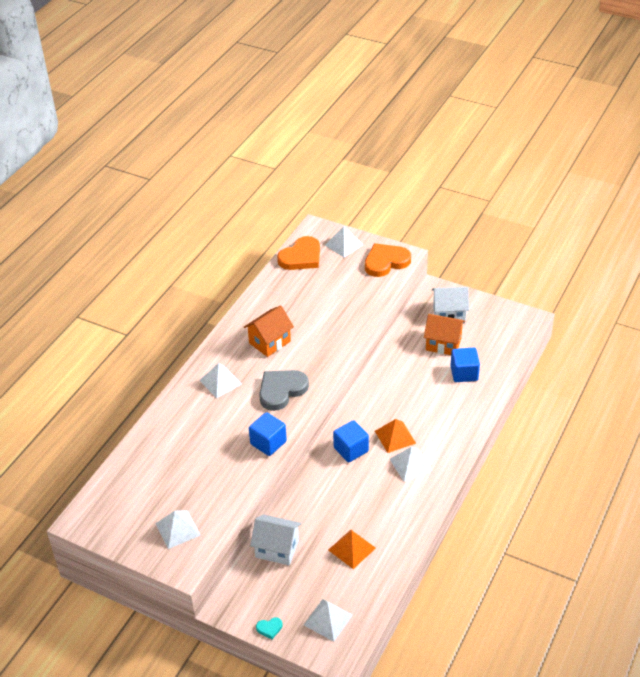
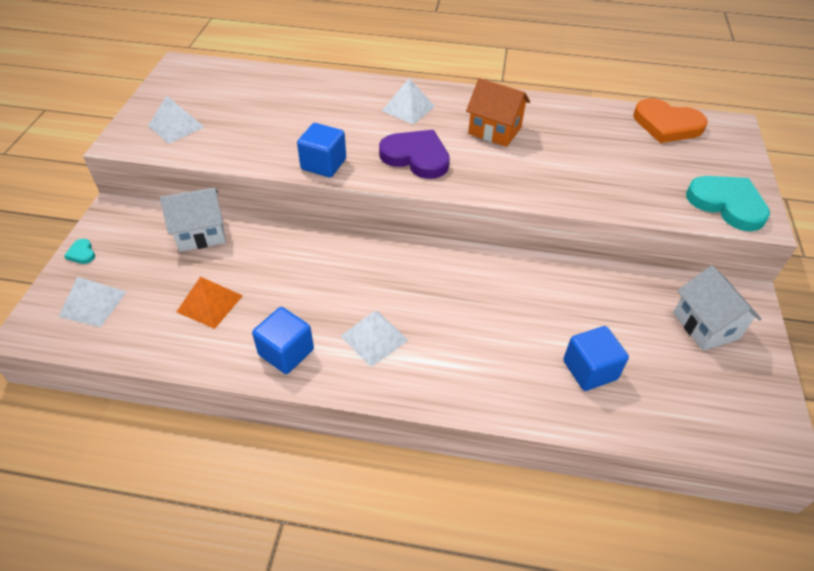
camera: 70 degrees right, 5 degrees up
(277, 549) = (201, 234): white house -> white house turned 75 degrees clockwise
(281, 390) = (416, 157): grey heart -> purple heart
(344, 244) = (725, 156): white pyramid -> none
(351, 450) = (380, 267): blue cube -> blue cube (286, 352)
(386, 262) = (727, 204): orange heart -> turquoise heart
(395, 437) = (420, 309): orange pyramid -> none
(443, 344) = (636, 331): orange house -> none

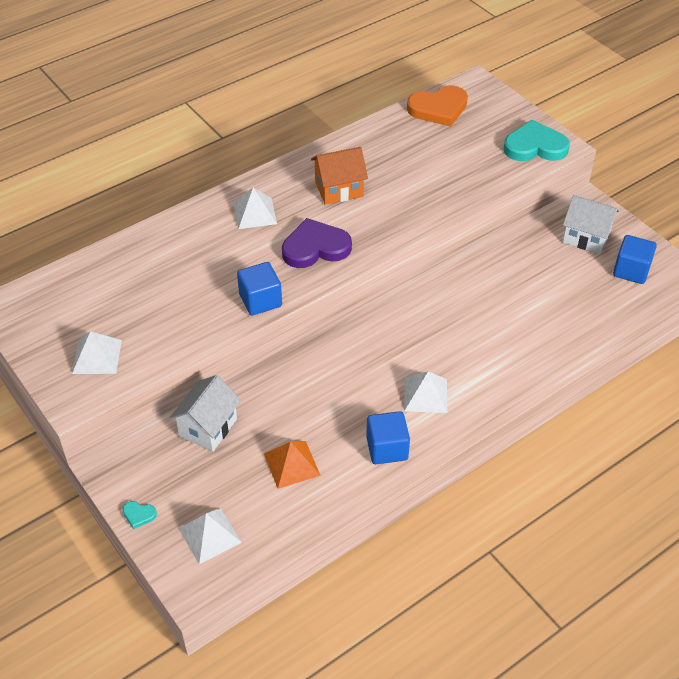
camera: 45 degrees left, 0 degrees up
(589, 370) = (561, 313): blue cube -> blue cube (631, 270)

